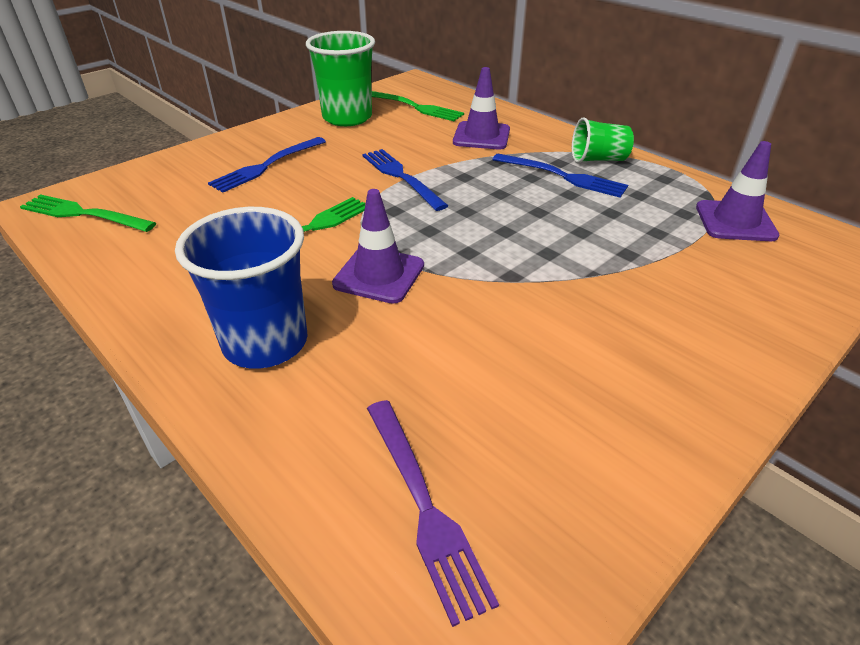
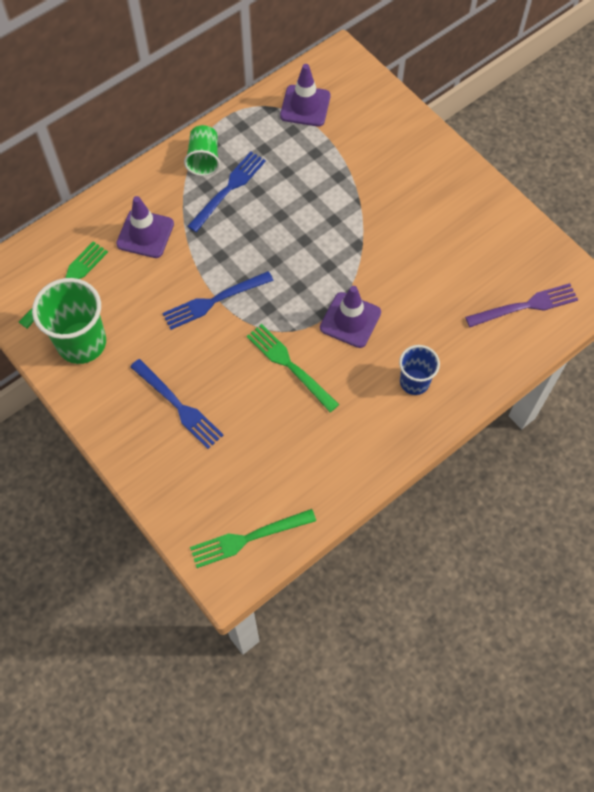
camera: 85 degrees left, 25 degrees up
(82, 214) = (247, 539): green fork -> green fork turned 45 degrees clockwise
(265, 343) = (414, 382): blue cup -> blue cup, size x0.60

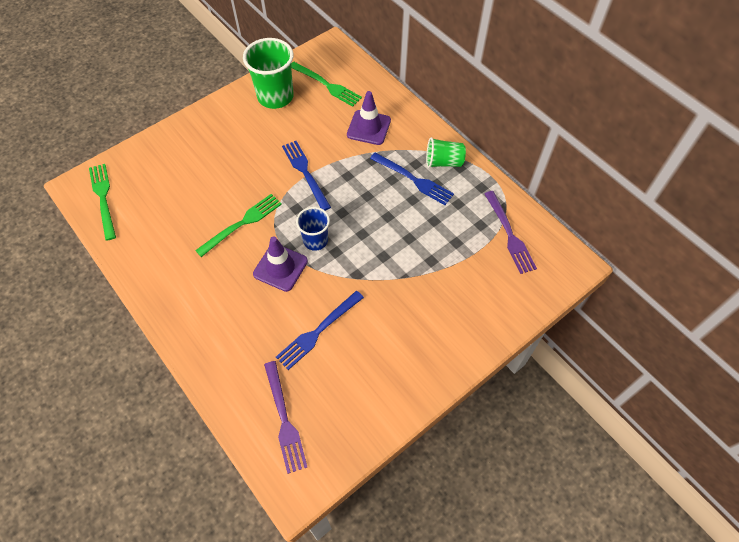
camera: 90 degrees right, 5 degrees down
(179, 406) = (216, 154): blue fork -> blue fork (318, 332)
(305, 106) = (510, 235): purple traffic cone -> purple fork
(414, 382) = (215, 315): blue cup -> blue cup (315, 240)

